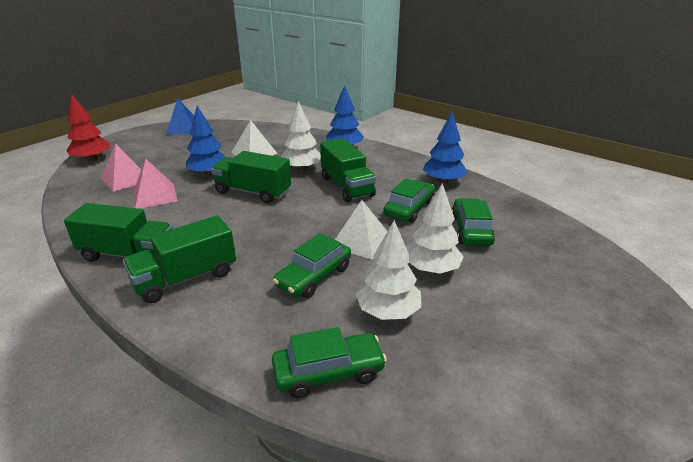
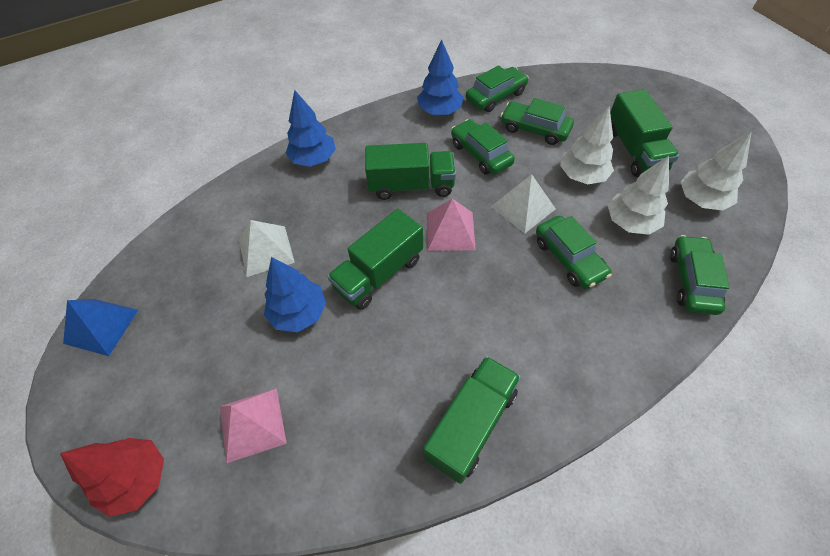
camera: 65 degrees left, 25 degrees up
(155, 196) = (331, 386): pink pyramid -> pink pyramid (450, 231)
(186, 278) = (539, 367): green truck -> green truck (634, 150)
(302, 169) = (344, 213): white tree -> white tree (701, 200)
(493, 202) = (496, 96): none -> green car

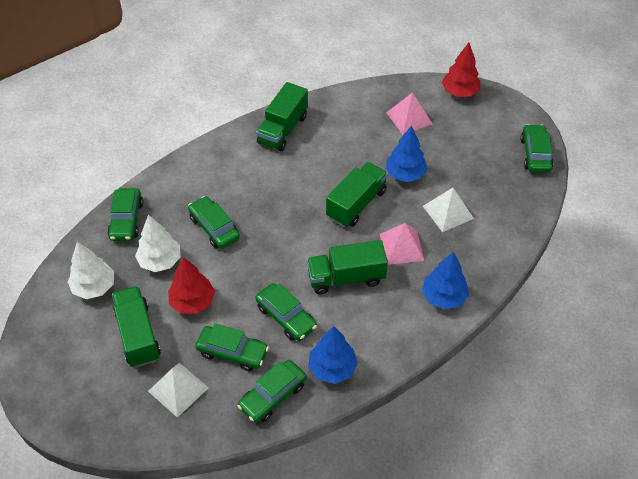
camera: 170 degrees right, 5 degrees down
(101, 326) = (535, 154): blue pyramid -> green car
(450, 231) = (307, 240): pink pyramid -> pink pyramid (402, 247)
(523, 207) = (247, 266): white pyramid -> white pyramid (178, 389)
(582, 176) = (193, 302): white tree -> red tree

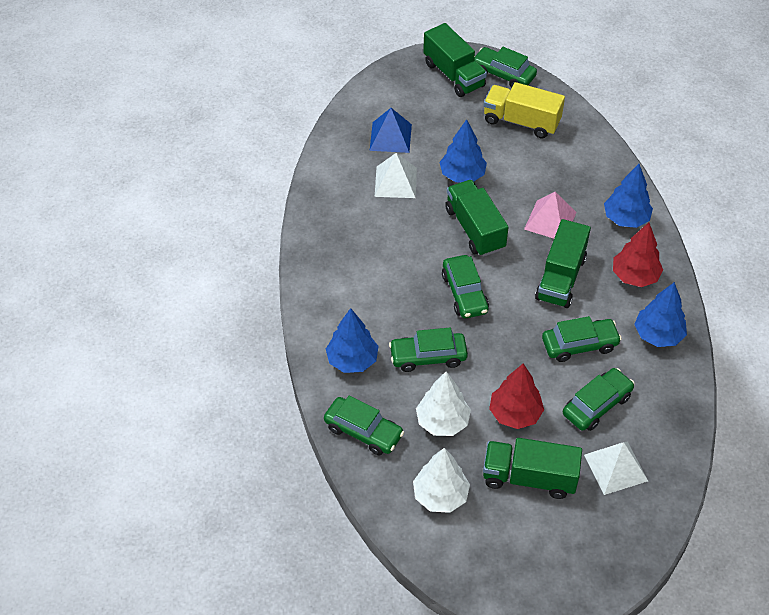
camera: 60 degrees left, 0 degrees up
(185, 187) = (352, 360): none -> blue tree
(273, 395) = (664, 393): green car -> green car (464, 293)
(283, 129) = (330, 242): green truck -> green truck (454, 75)
(409, 118) = (390, 137): pink pyramid -> blue pyramid
(448, 212) = (530, 168): white pyramid -> white pyramid (396, 182)
(460, 92) = (385, 84): red tree -> red tree (635, 276)
(493, 186) = (521, 121): none -> yellow truck

